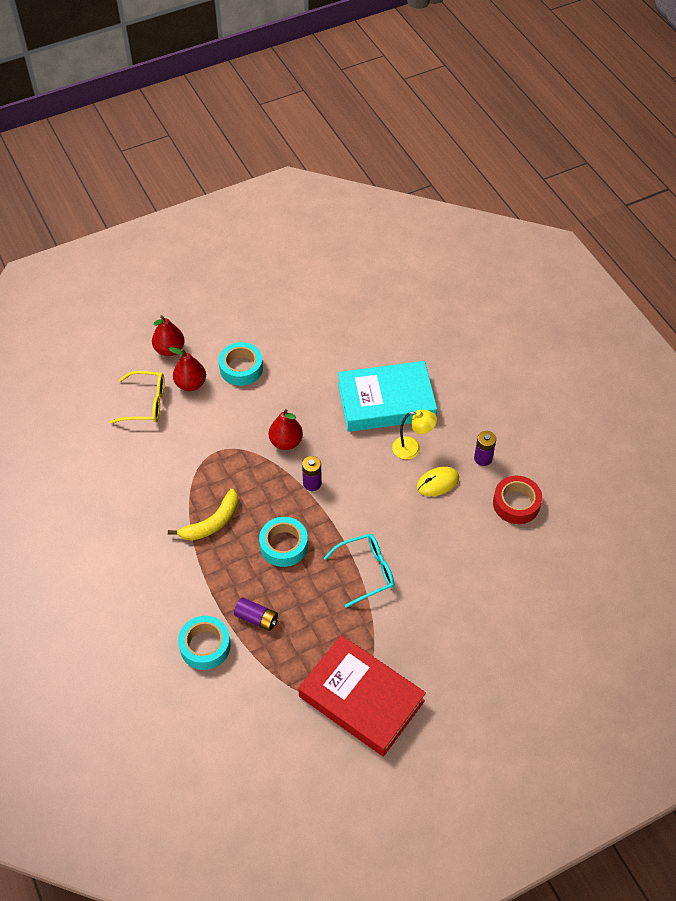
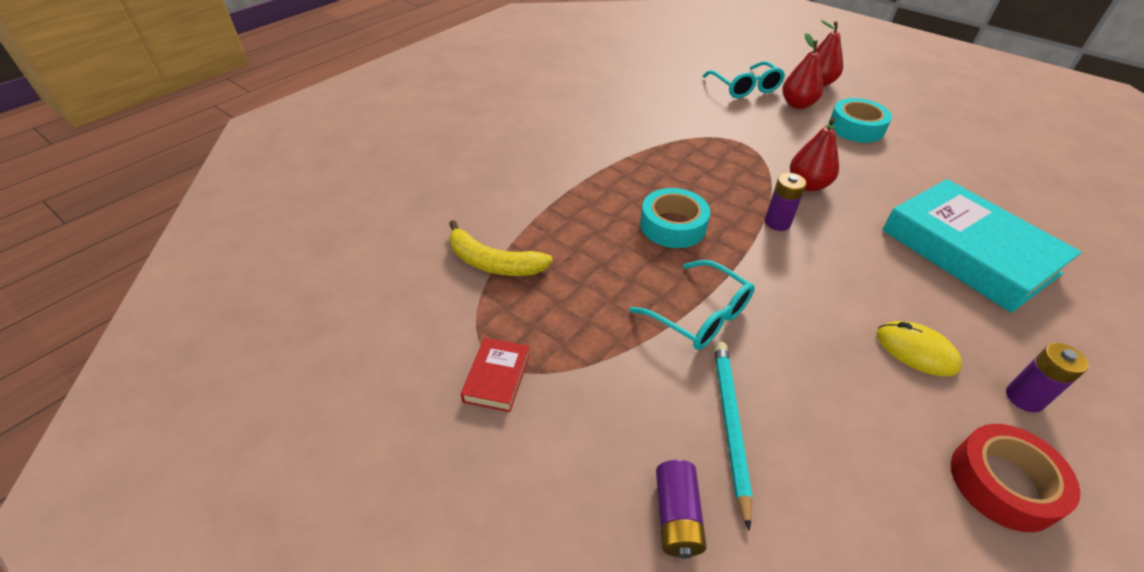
camera: 65 degrees right, 10 degrees down
(146, 403) = (745, 88): yellow glasses -> turquoise glasses
(205, 646) = (499, 206): turquoise tape -> none
(212, 523) = (654, 164): yellow banana -> yellow banana (493, 263)
(256, 618) = (559, 234): purple battery -> purple battery (677, 516)
(361, 698) = (497, 377): red book -> red book, size x0.41
(412, 448) = (935, 302): yellow lamp -> none
(441, 597) = (730, 425): none -> turquoise pencil

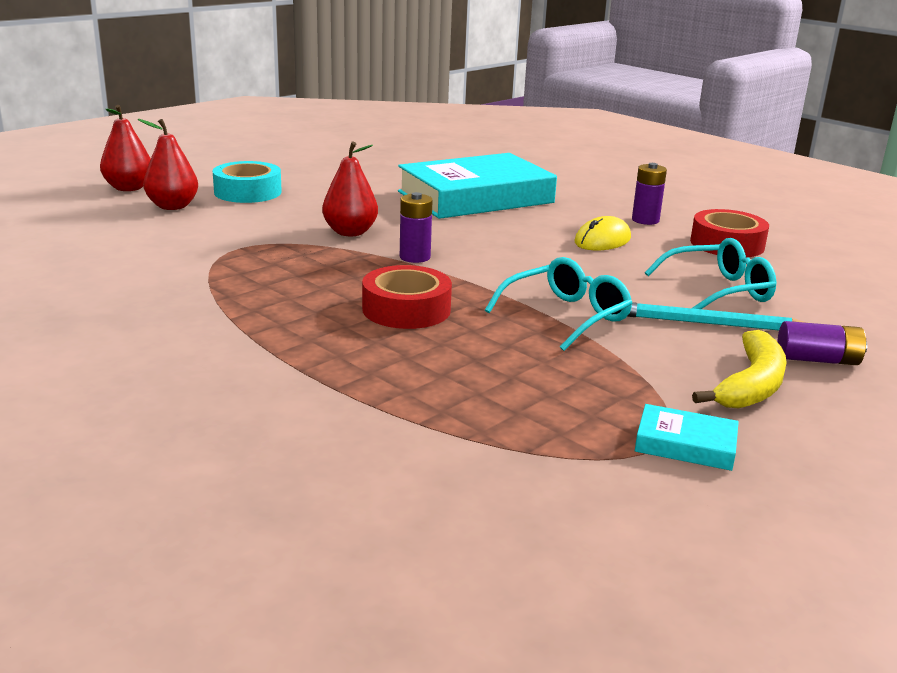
camera: 85 degrees left, 20 degrees down
(493, 263) = (464, 440): yellow banana -> yellow banana (751, 385)
(497, 377) = (685, 444): red book -> turquoise book
(673, 226) = (406, 309): turquoise tape -> red tape
(745, 88) = (102, 224): turquoise glasses -> turquoise glasses (719, 290)

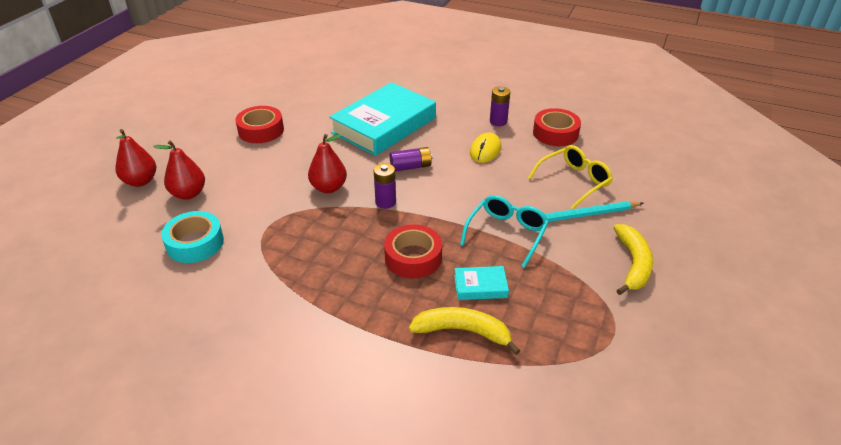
camera: 20 degrees left, 15 degrees up
(248, 192) = (230, 162): turquoise tape -> turquoise tape (195, 243)
(310, 176) = (261, 130): none -> red tape
(414, 388) = (463, 331): none -> yellow banana
(685, 444) = (627, 327): turquoise book -> turquoise book (480, 286)
(719, 290) = (574, 181): turquoise glasses -> yellow glasses
(817, 360) = (653, 229): purple battery -> purple battery (410, 167)

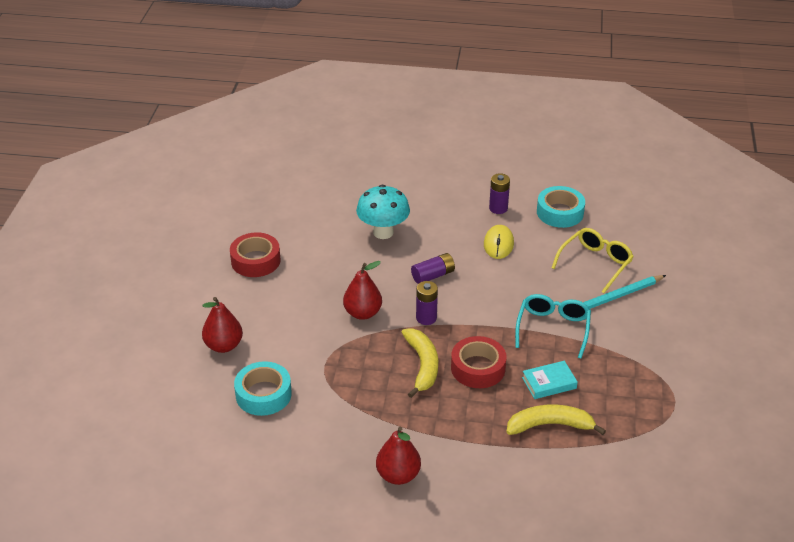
camera: 15 degrees left, 0 degrees up
(140, 181) = (163, 341): red pear -> red pear (398, 475)
(384, 125) = (383, 232): turquoise book -> turquoise mushroom
(555, 133) = (560, 212): red tape -> turquoise tape
(633, 264) = (672, 336): yellow banana -> yellow banana (422, 365)

